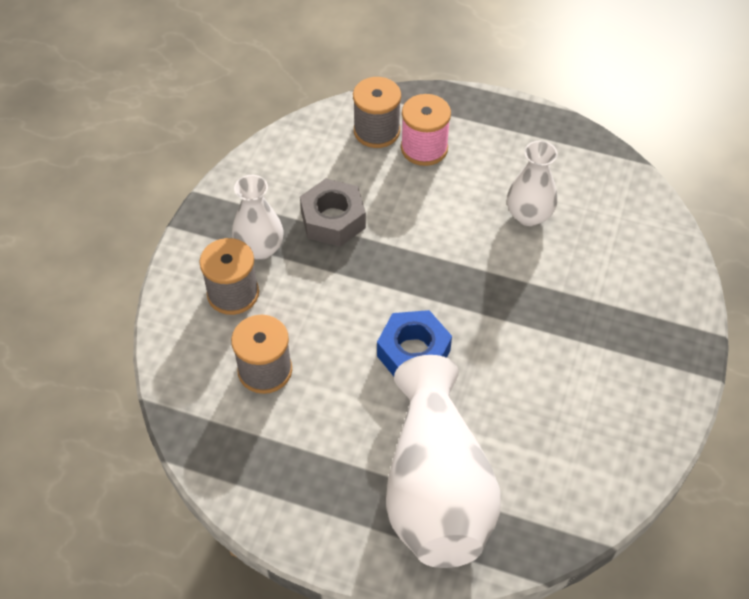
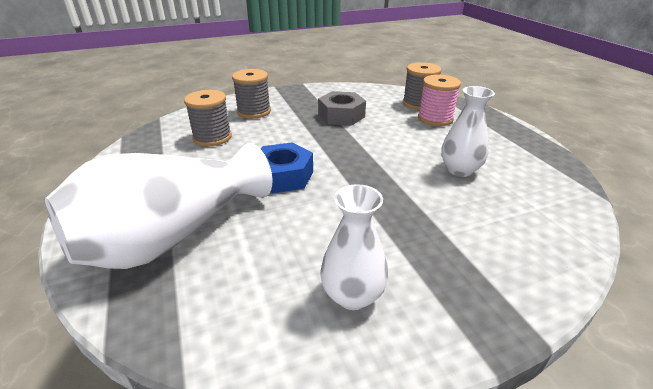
camera: 50 degrees right, 20 degrees down
(260, 248) = (292, 107): white vase -> white vase (352, 295)

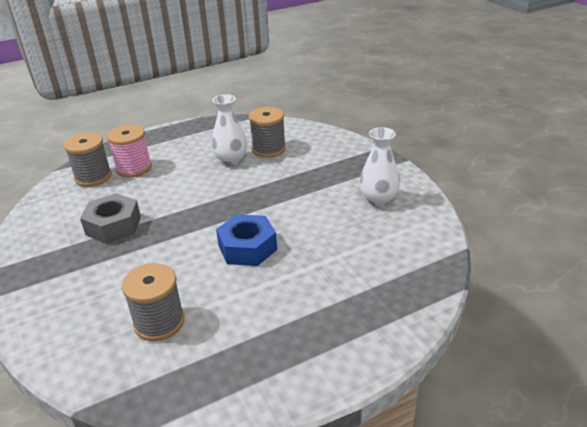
camera: 95 degrees left, 0 degrees up
(173, 235) = (349, 294): white vase -> none
(254, 111) = (82, 301): grey spool -> grey spool (268, 149)

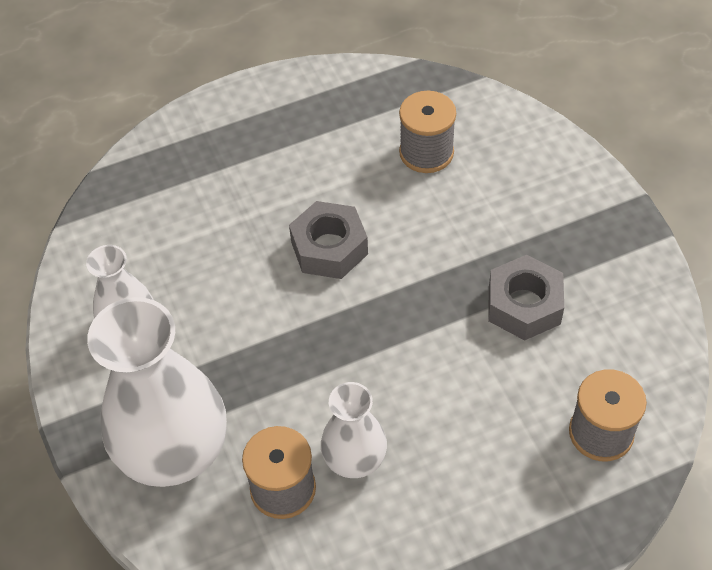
camera: 175 degrees left, 20 degrees up
(134, 168) = (533, 452): pink spool -> none
(247, 248) = (329, 248): blue nut -> grey nut
(329, 156) = (174, 451): none -> white vase

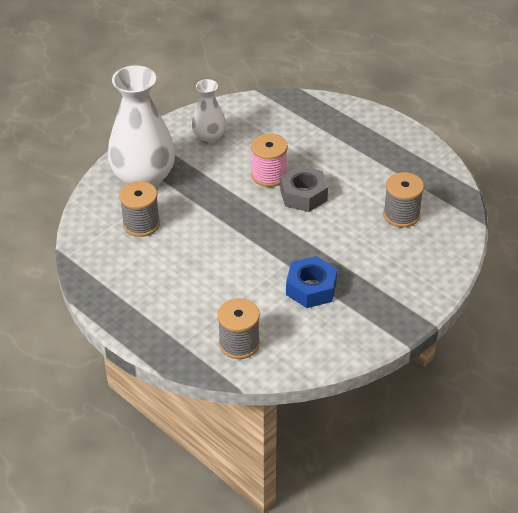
camera: 65 degrees right, 10 degrees down
(264, 276) = (269, 175): none -> pink spool
(354, 459) = (171, 245): white vase -> none
(524, 305) = (311, 288): grey nut -> blue nut

